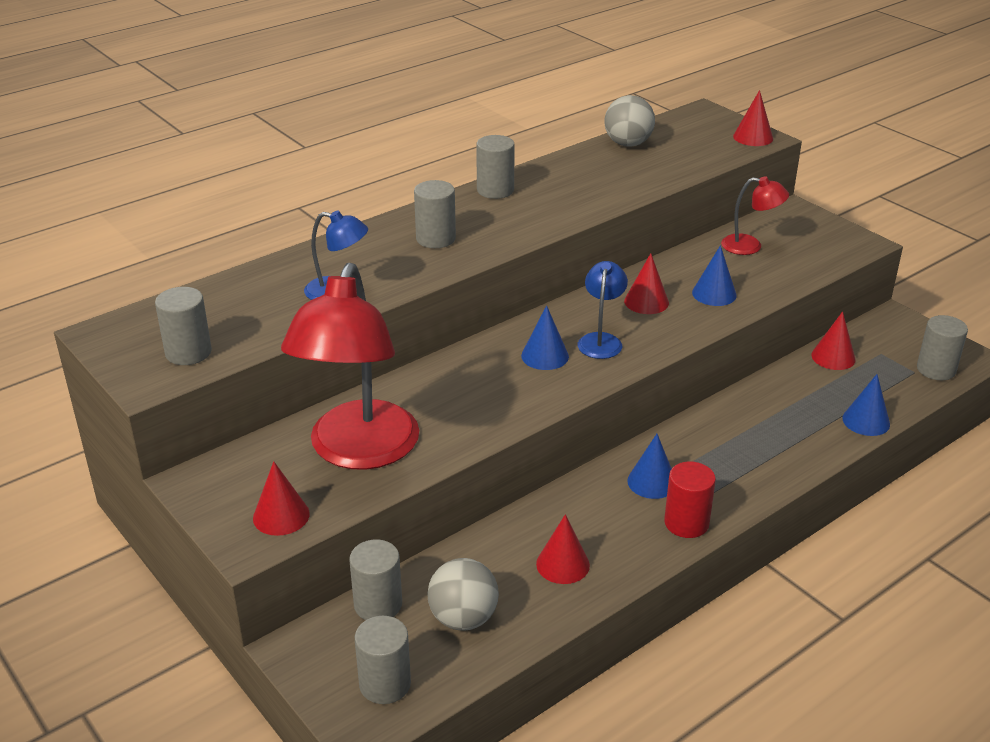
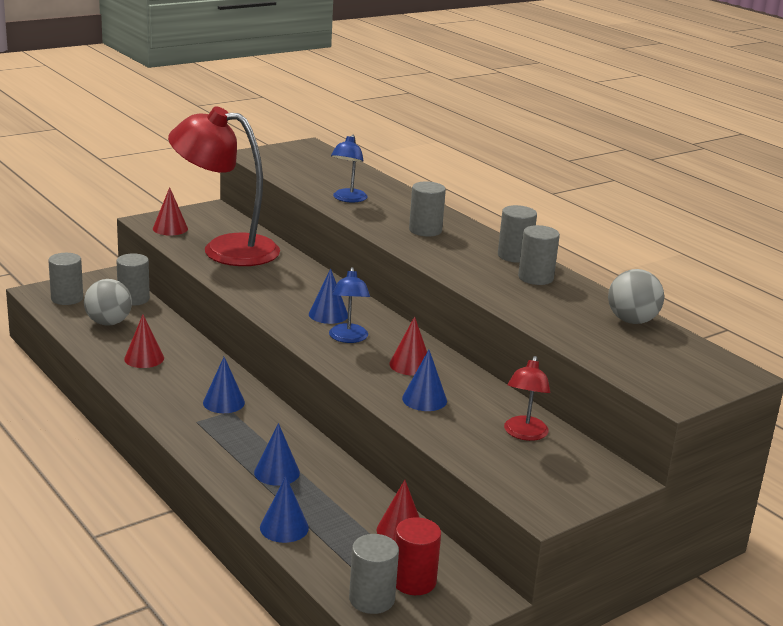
camera: 90 degrees right, 10 degrees down
(188, 352) = (280, 163): grey cylinder -> grey cylinder (535, 278)
(601, 340) = (348, 338): blue lamp -> blue lamp turned 75 degrees clockwise
(686, 523) = (169, 410): red cylinder -> red cylinder (414, 581)
(753, 137) = (673, 391): red cone -> none
(777, 432) = (277, 472): none -> blue cone

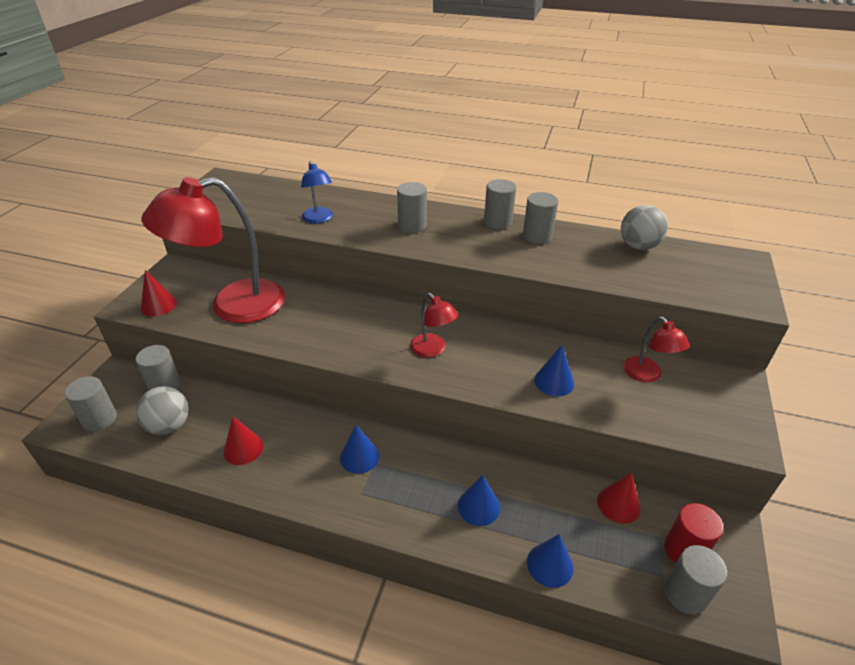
camera: 35 degrees left, 15 degrees up
(328, 314) = (390, 333): blue cone -> none
(348, 338) = (432, 350): blue lamp -> red lamp
(410, 365) = (503, 352): red cone -> none

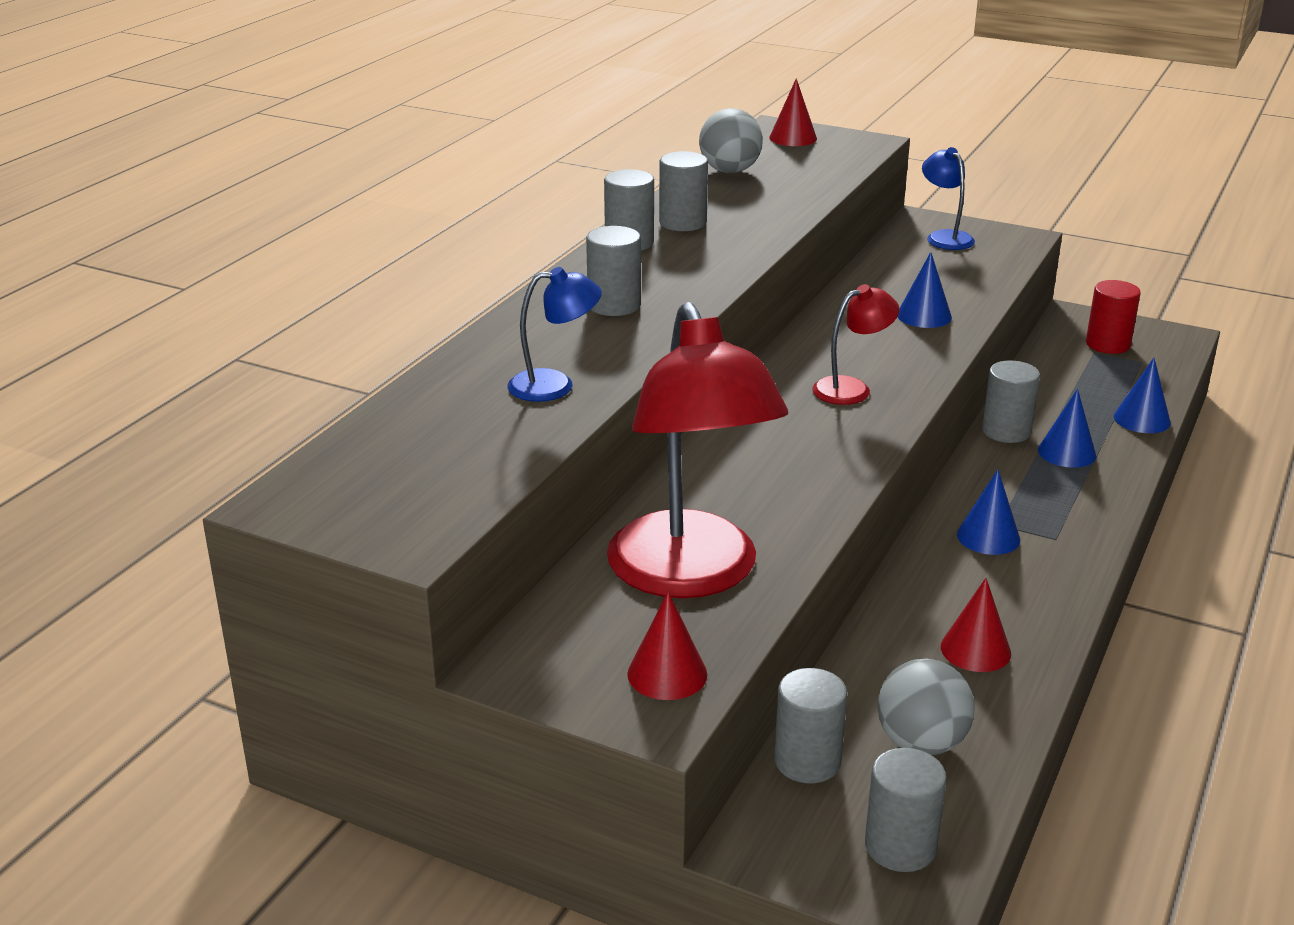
camera: 80 degrees left, 10 degrees down
(618, 504) = (1051, 366): red cone -> red cone (793, 138)
(647, 375) = (913, 262): red lamp -> none
(685, 593) = (1159, 355): grey cylinder -> grey cylinder (1006, 431)
(711, 393) = (945, 237): none -> blue lamp

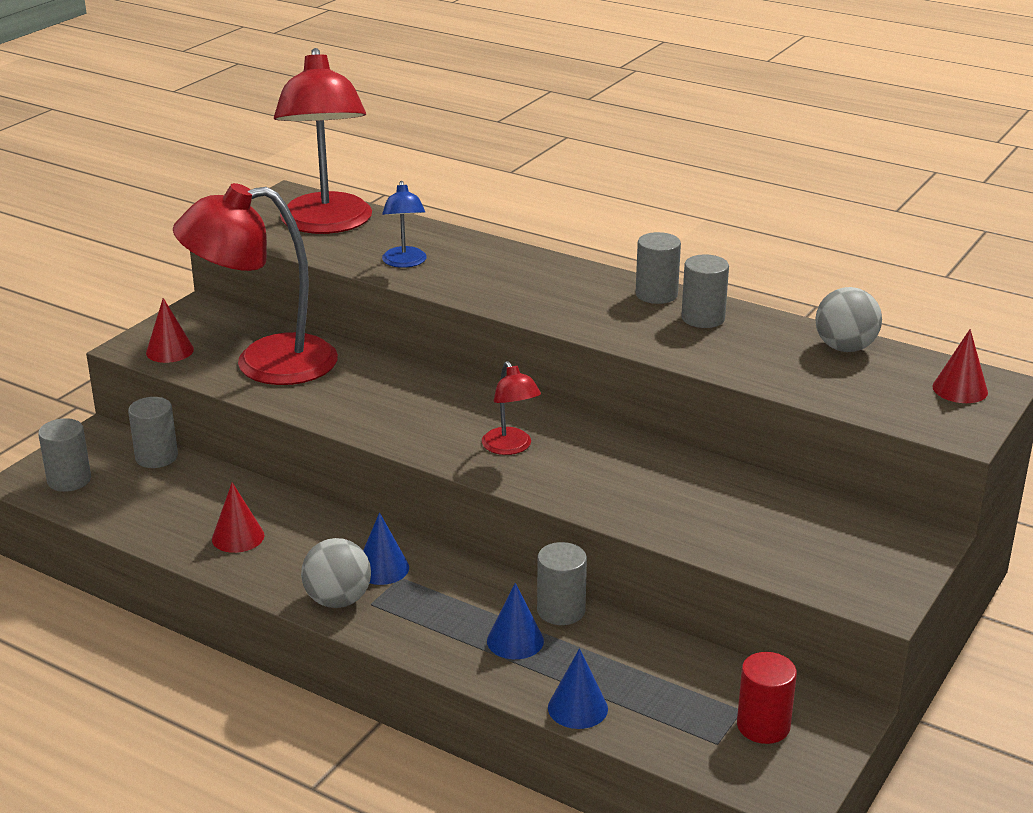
camera: 95 degrees right, 0 degrees up
(414, 455) = (327, 224): none -> red lamp
(614, 305) = (531, 285): grey cylinder -> none
(921, 743) = (152, 500): grey ball -> grey ball (338, 600)
(924, 316) = (658, 503): blue cone -> none
(945, 237) = (872, 547): blue lamp -> none

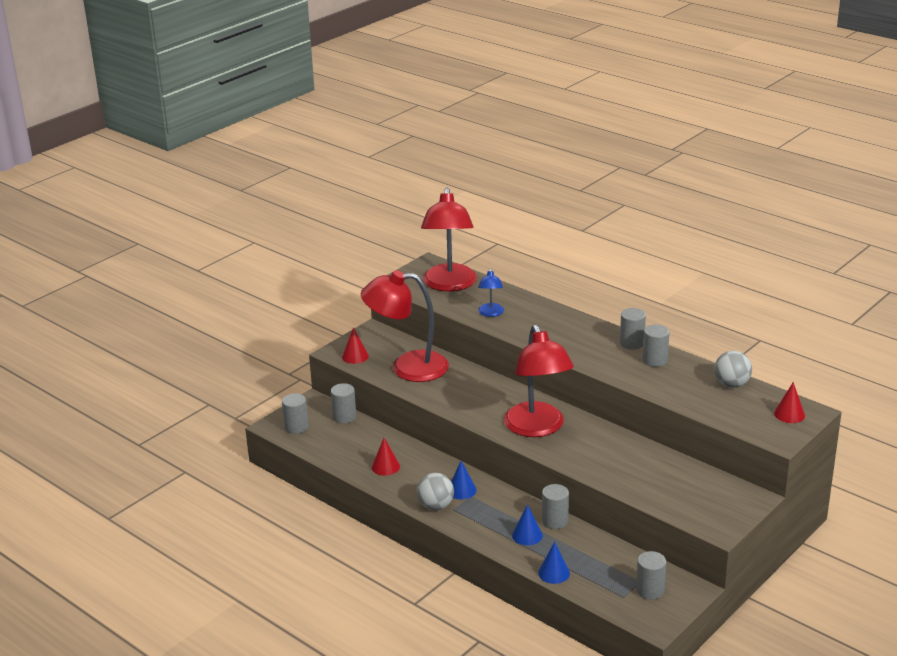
camera: 10 degrees right, 0 degrees up
(510, 447) = (537, 428): red lamp -> red lamp, size x2.17
(763, 726) = (650, 590): red cylinder -> grey cylinder

